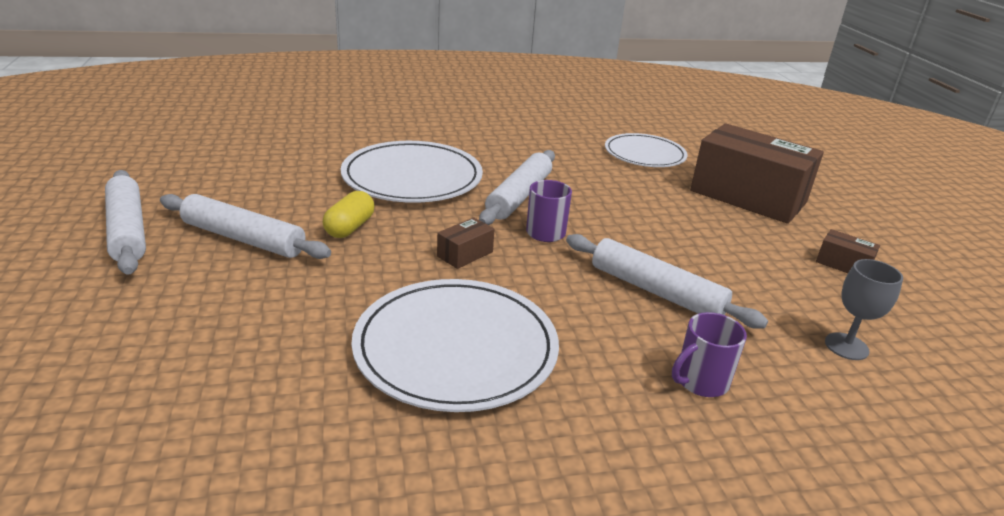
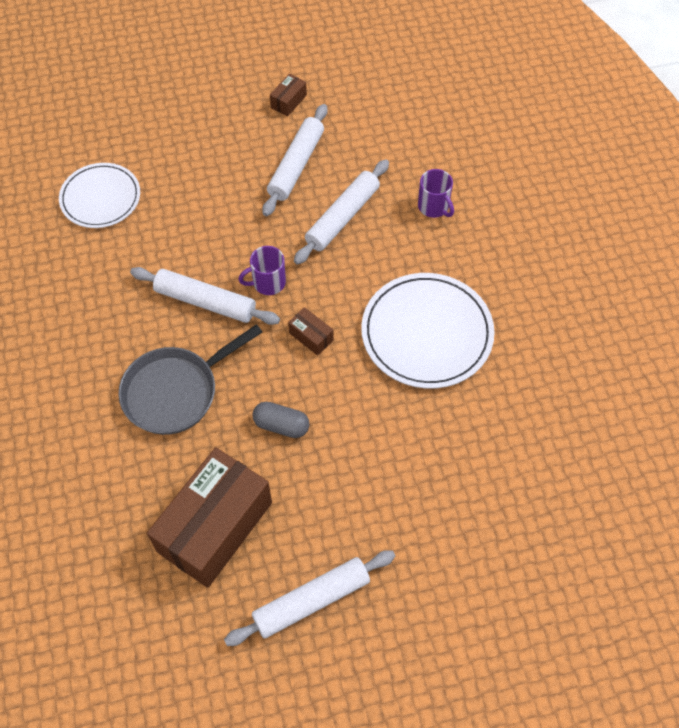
camera: 90 degrees left, 30 degrees up
(244, 238) = (311, 502): white rolling pin -> white rolling pin (296, 165)
(349, 228) = (281, 425): yellow capsule -> grey capsule
(412, 177) = (176, 391): white plate -> grey pan
(748, 196) = (184, 134): brown box -> brown box (215, 527)
(846, 346) = (386, 128): grey goblet -> none

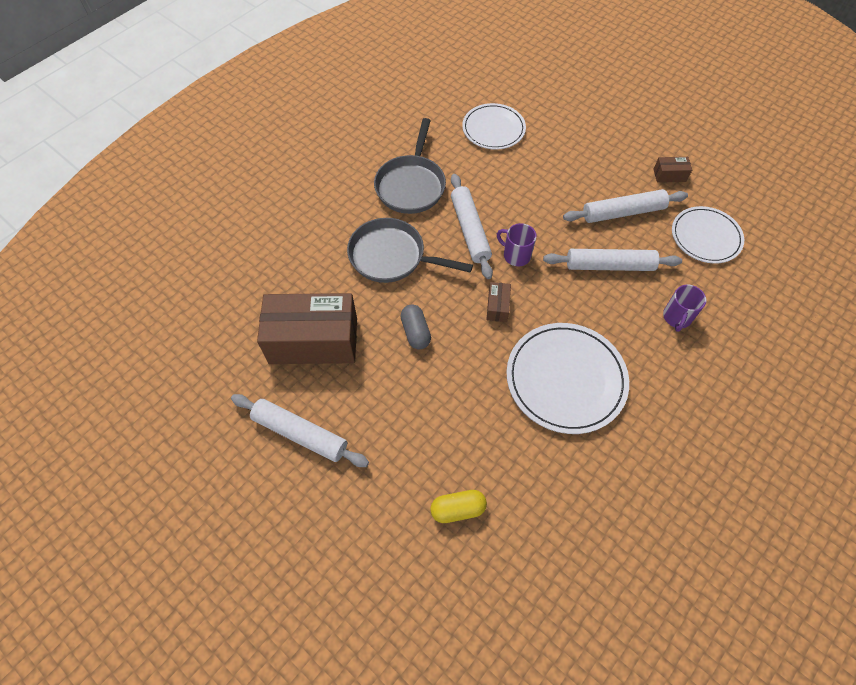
camera: 55 degrees right, 0 degrees up
(102, 317) = (411, 185): none -> grey pan
(374, 125) = (705, 237): none -> white plate
(485, 504) = (458, 509): none -> yellow capsule

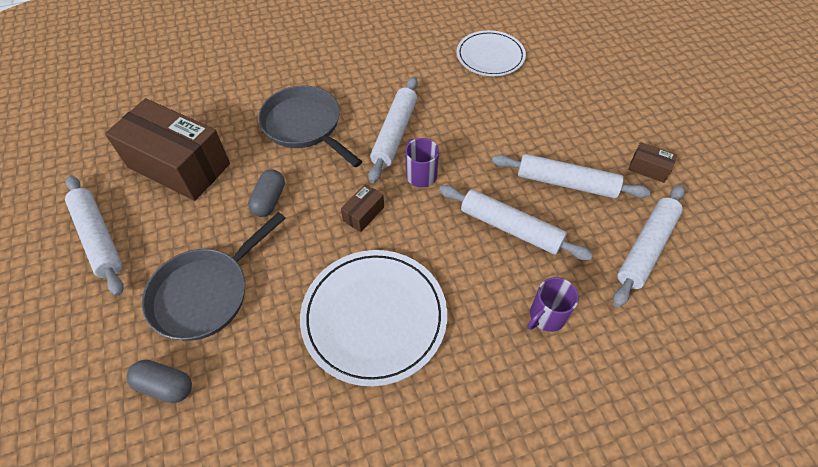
camera: 30 degrees right, 5 degrees down
(411, 185) = (373, 74): grey pan -> grey pan (206, 293)
(458, 509) = (165, 386): yellow capsule -> grey capsule
(705, 237) = (646, 248): white plate -> white rolling pin

